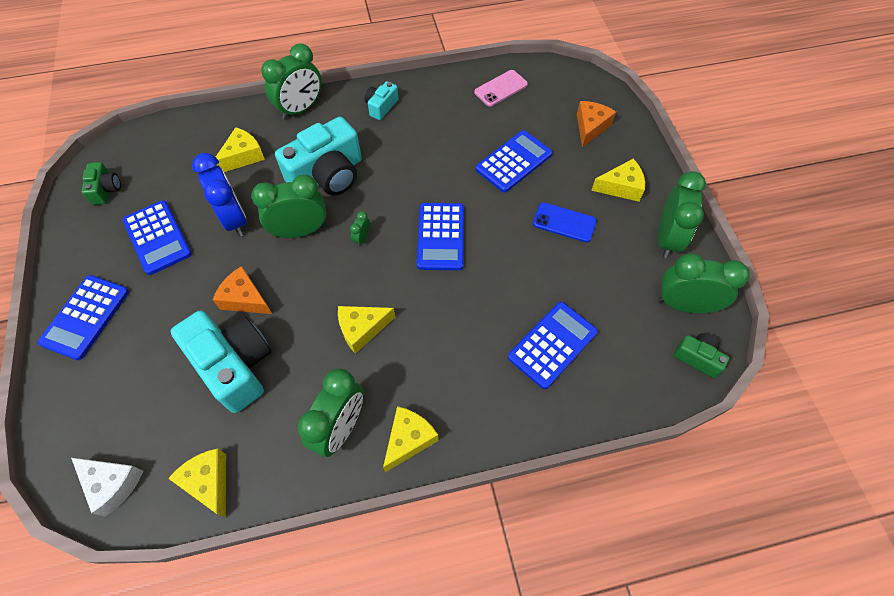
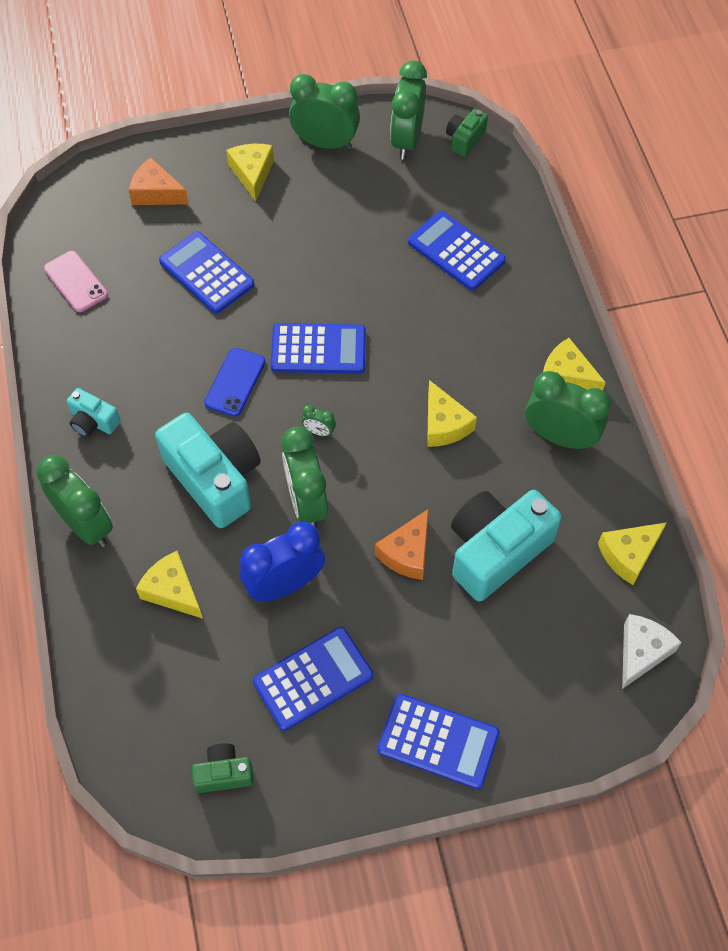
camera: 90 degrees left, 0 degrees up
(564, 222) = (301, 230): blue phone -> blue phone (235, 382)

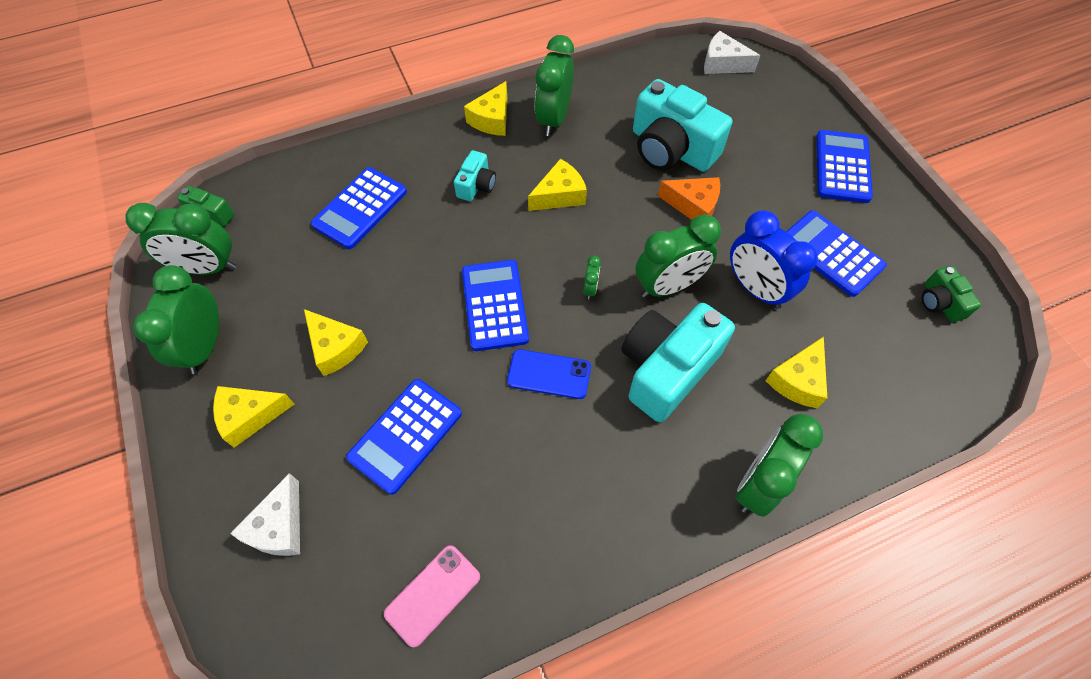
camera: 100 degrees left, 0 degrees up
(93, 421) = (631, 512): turquoise camera -> turquoise camera (476, 185)
(156, 193) = (279, 527): orange cheese -> white cheese
(629, 555) = (648, 74): yellow cheese -> yellow cheese (335, 347)

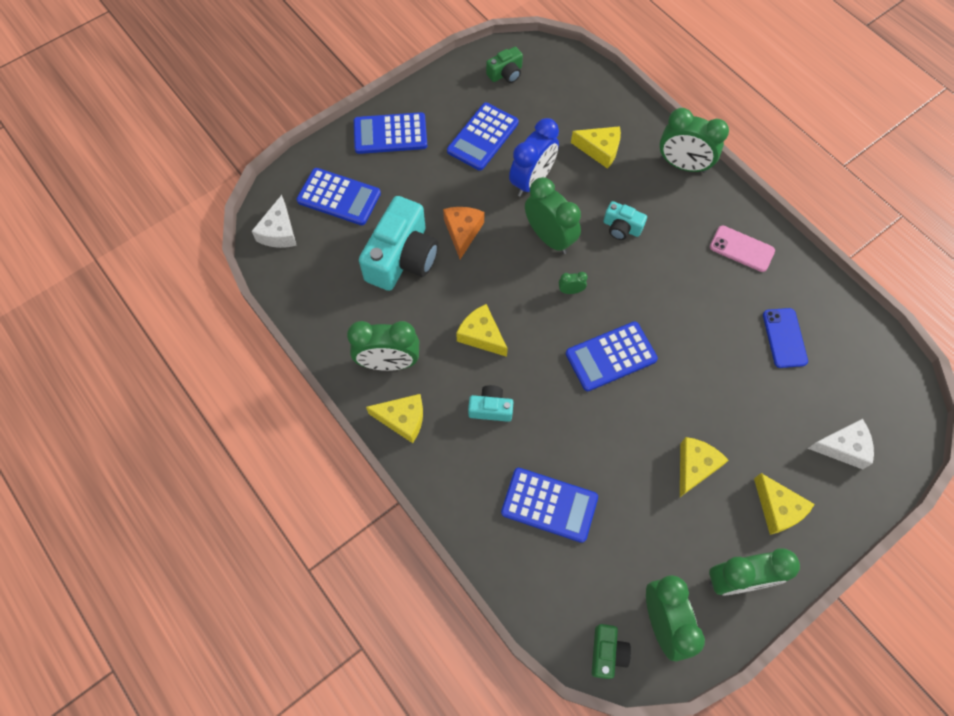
camera: 105 degrees left, 5 degrees up
(405, 435) = (742, 386): blue calculator -> blue calculator (339, 197)
(433, 595) = (836, 332): pink phone -> pink phone (741, 249)
(549, 374) = (655, 302): blue phone -> blue phone (784, 338)
(667, 369) = (621, 227): turquoise camera -> turquoise camera, size x0.49

